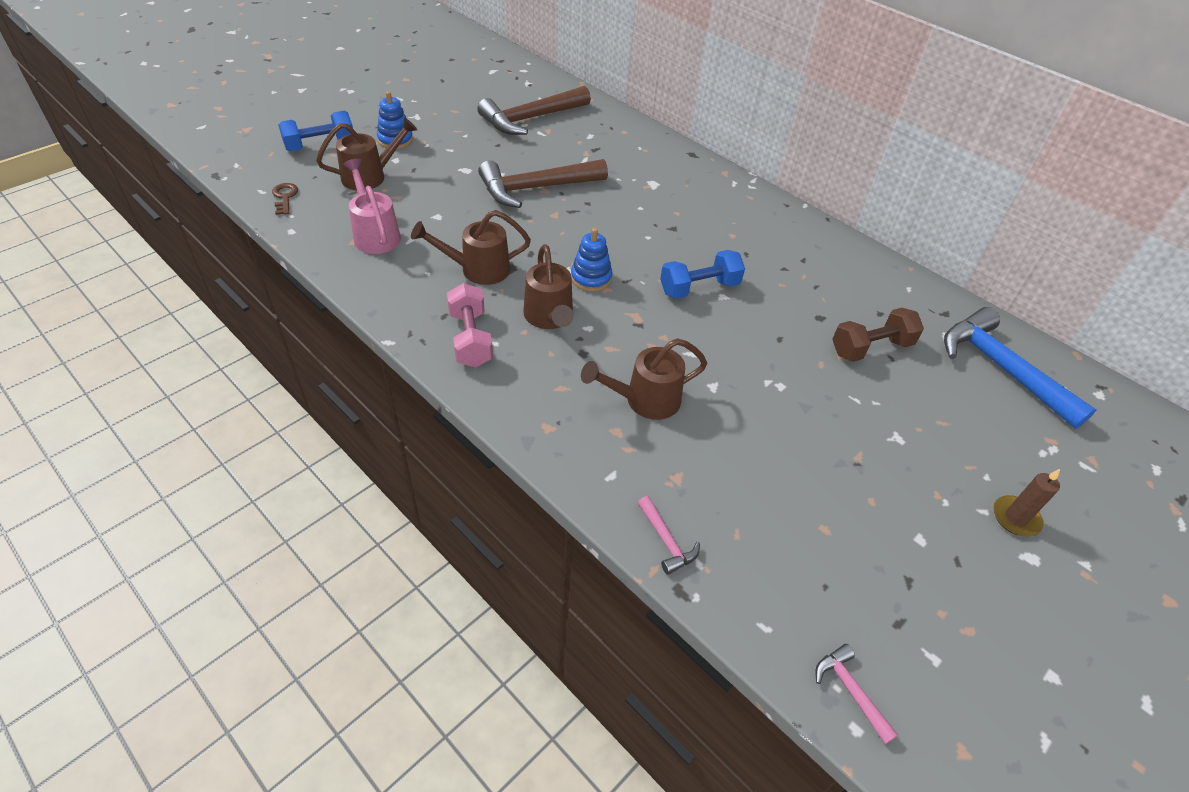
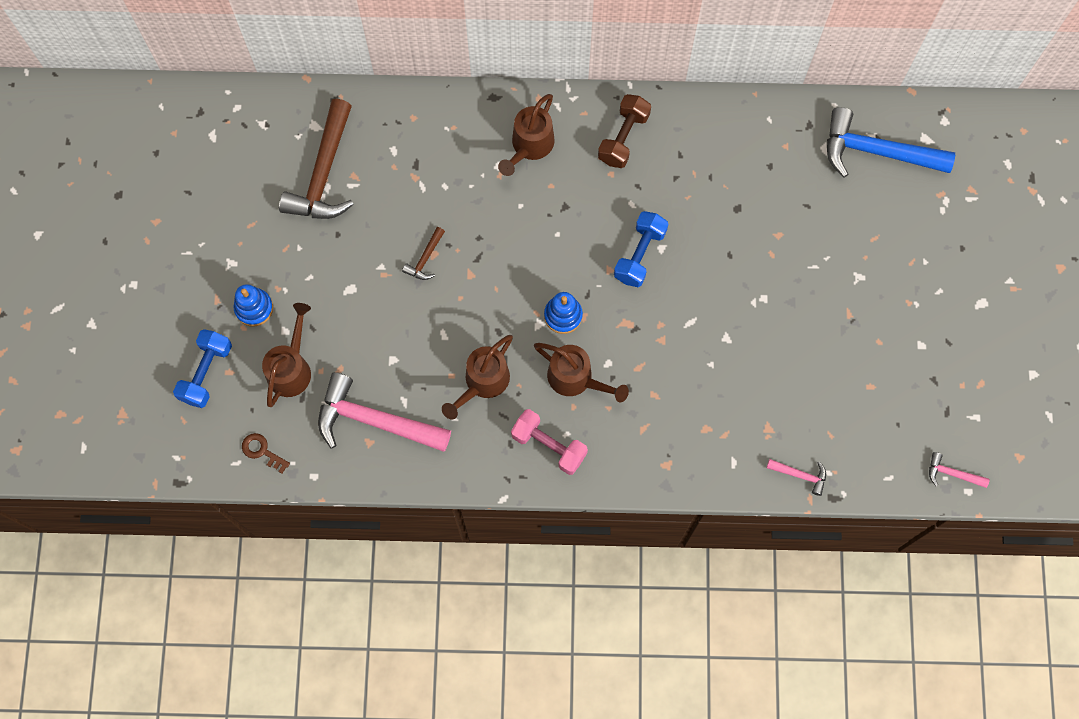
camera: 40 degrees left, 25 degrees up
(375, 234) = (374, 420): pink watering can -> pink hammer
(535, 188) = (425, 259): brown hammer -> brown hammer, size x0.45
(644, 400) = (699, 389): brown watering can -> brown watering can (529, 146)
(871, 348) = (789, 208): brown dumbbell -> brown dumbbell (623, 138)
(1015, 518) = (958, 280): brown candle -> none

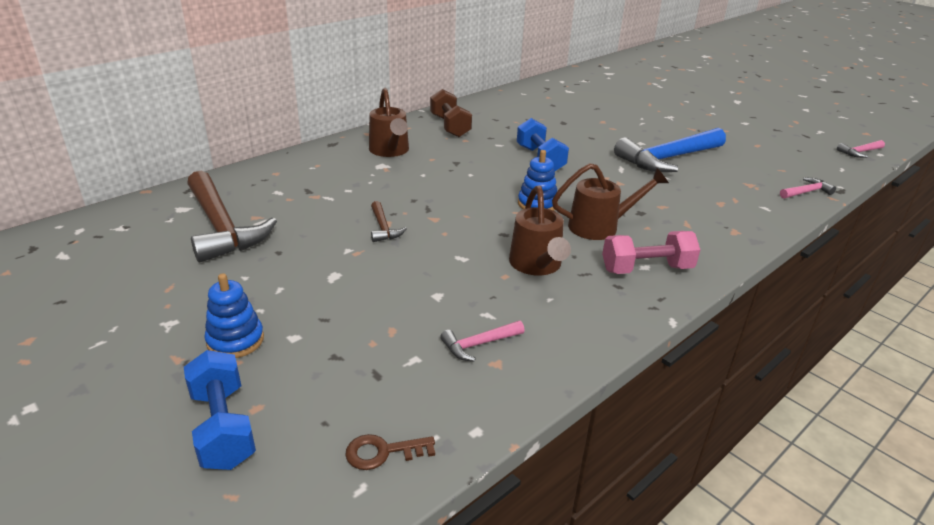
camera: 45 degrees left, 40 degrees down
(291, 368) = (335, 359): brown watering can -> none
(374, 420) = (478, 344): pink hammer -> pink hammer, size x0.45
(876, 151) = (595, 83): blue hammer -> blue hammer (667, 159)

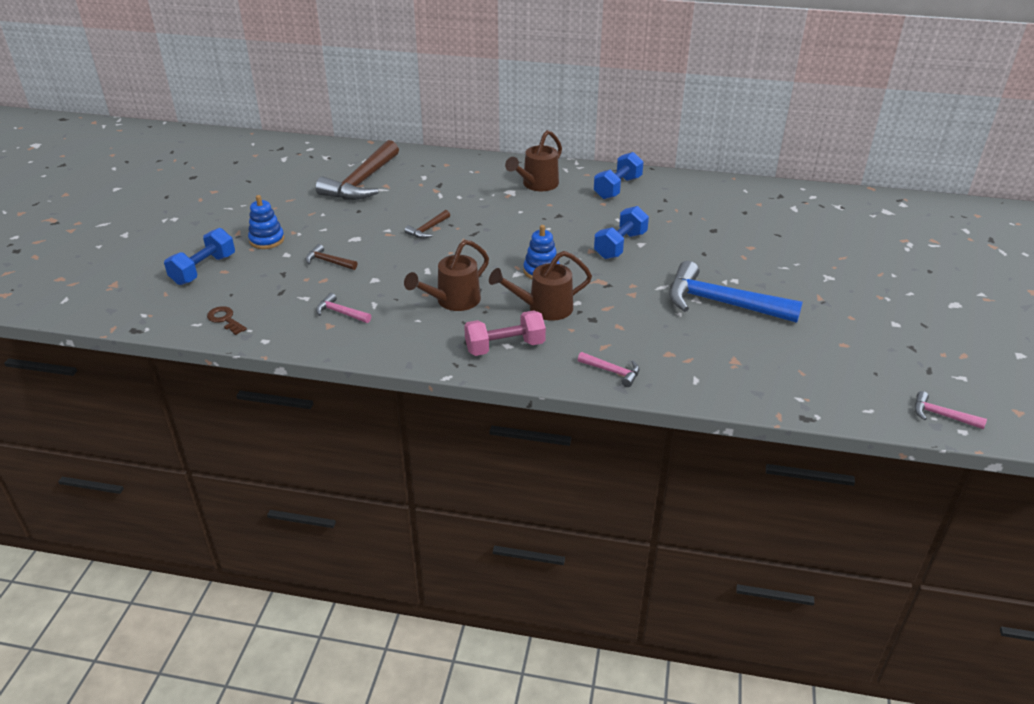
camera: 55 degrees right, 5 degrees up
(357, 312) = (328, 261): none -> brown hammer
(450, 126) = (617, 188): brown dumbbell -> blue dumbbell
(600, 226) = (543, 308): brown watering can -> brown watering can turned 120 degrees clockwise
(646, 269) = (505, 347): pink dumbbell -> pink dumbbell turned 60 degrees counterclockwise
(806, 192) = (768, 397): pink hammer -> pink hammer (612, 372)

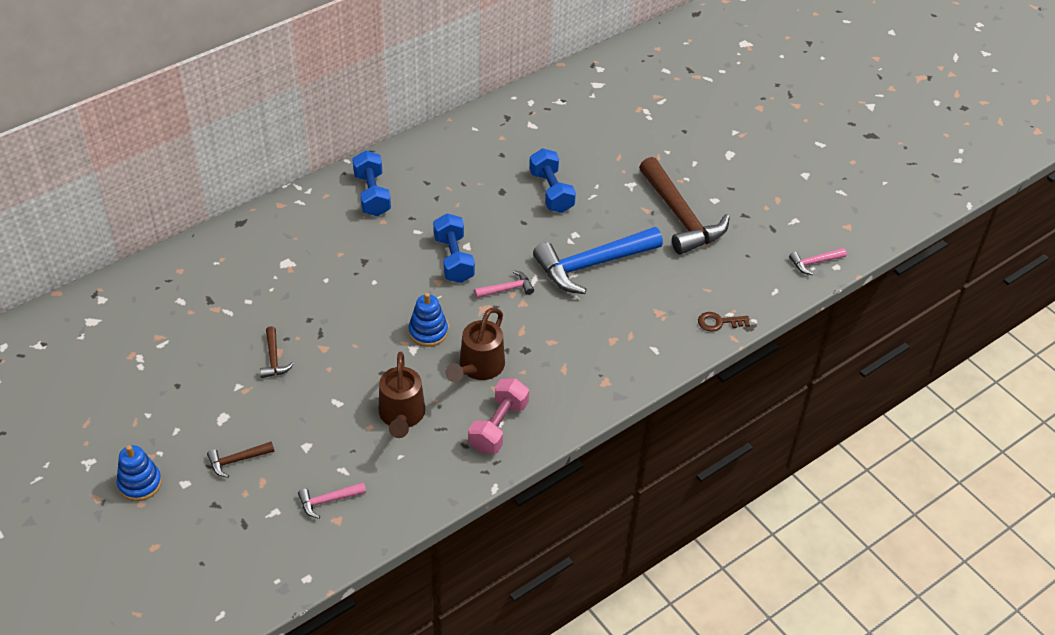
camera: 50 degrees left, 10 degrees up
(203, 269) = (131, 561): blue dumbbell -> blue dumbbell (551, 192)
(225, 319) = (239, 589): brown key -> brown key (719, 322)
(361, 182) = (128, 350): brown hammer -> brown hammer (681, 217)
(537, 185) = (299, 238): brown watering can -> none
(612, 372) = (597, 387): pink hammer -> pink hammer (507, 289)

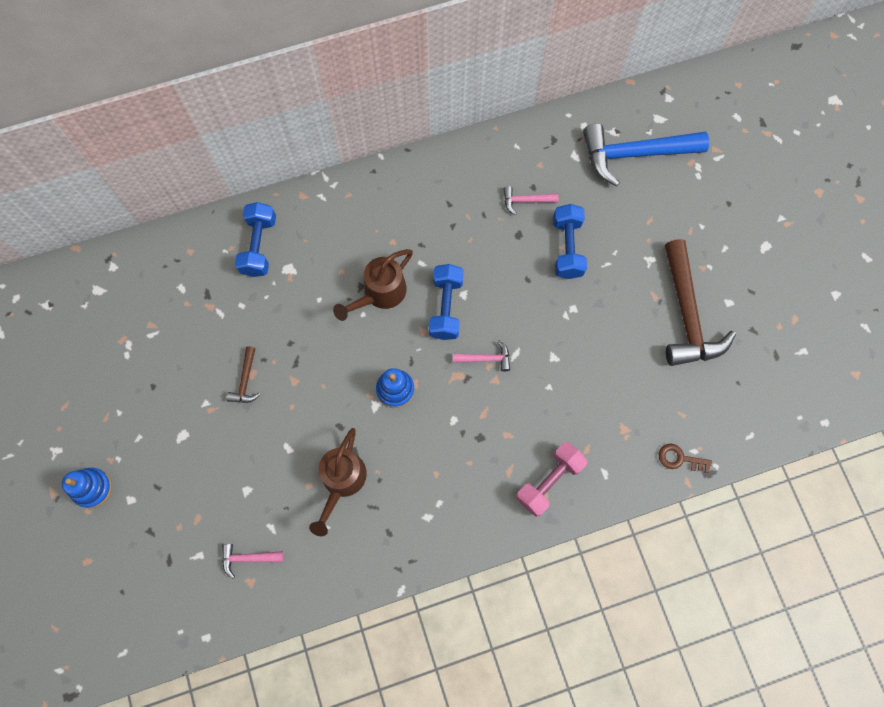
camera: 20 degrees right, 25 degrees up
(237, 460) = (181, 488): brown hammer -> none
(372, 194) = (392, 205): blue dumbbell -> blue dumbbell (259, 246)
(478, 368) = (429, 446): brown watering can -> brown watering can (380, 294)
(498, 426) = (426, 521): pink dumbbell -> pink dumbbell (549, 481)
(591, 265) = (577, 351): blue hammer -> blue hammer (634, 154)
(814, 263) = (804, 411): pink hammer -> pink hammer (525, 201)

